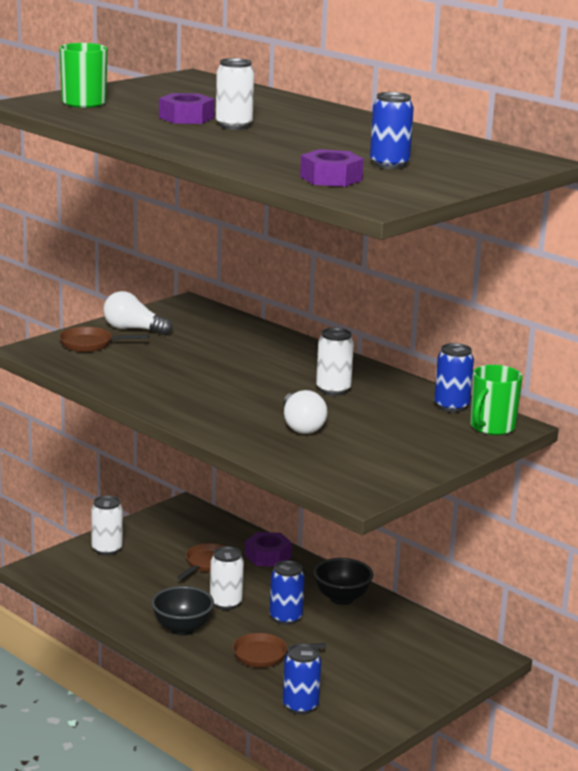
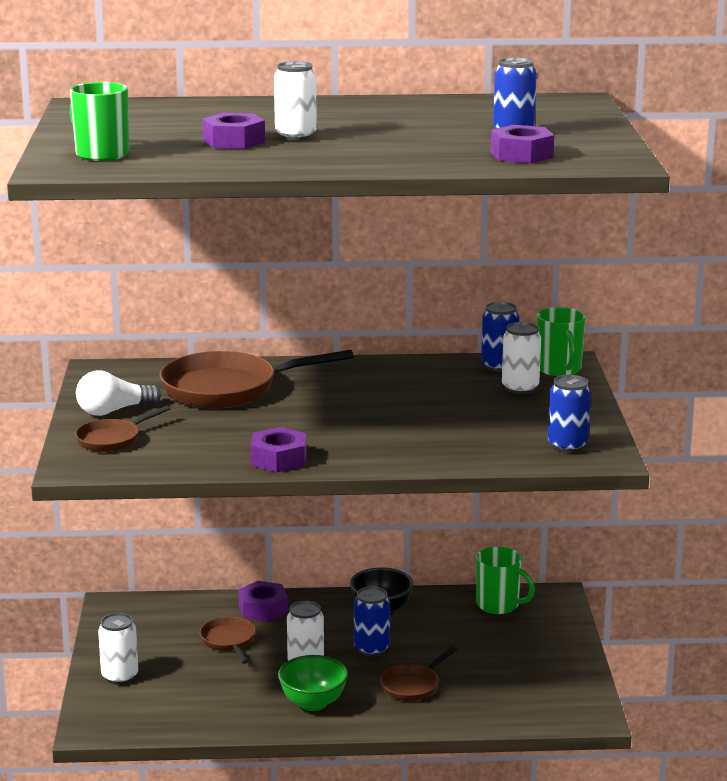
camera: 45 degrees left, 0 degrees up
(150, 397) = (279, 459): none -> purple nut
(182, 628) = (313, 703): black bowl -> green bowl
(230, 345) = (227, 389): none -> brown pan
(300, 706) = (509, 706): blue can -> blue can (567, 446)
(301, 426) = (443, 428): white light bulb -> none
(333, 390) = (394, 390): white can -> white can (520, 388)
(432, 640) = (499, 605): none -> green mug

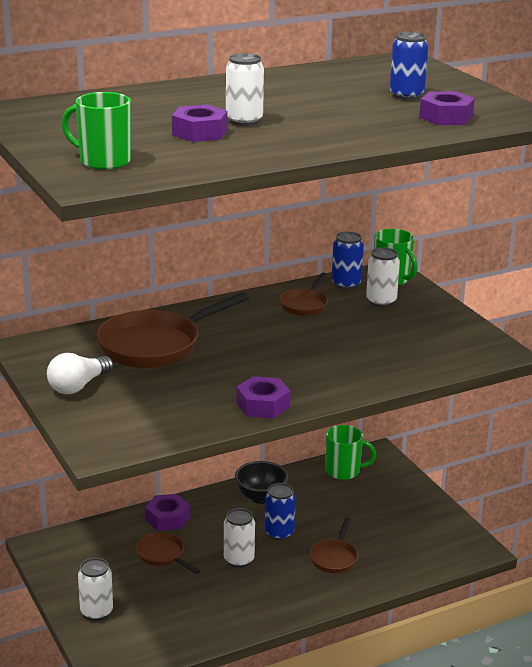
camera: 25 degrees left, 5 degrees up
(112, 439) = (105, 415): brown pan -> brown pan (304, 305)
(313, 703) = (271, 594): green bowl -> none
(567, 446) = (465, 347): blue can -> none

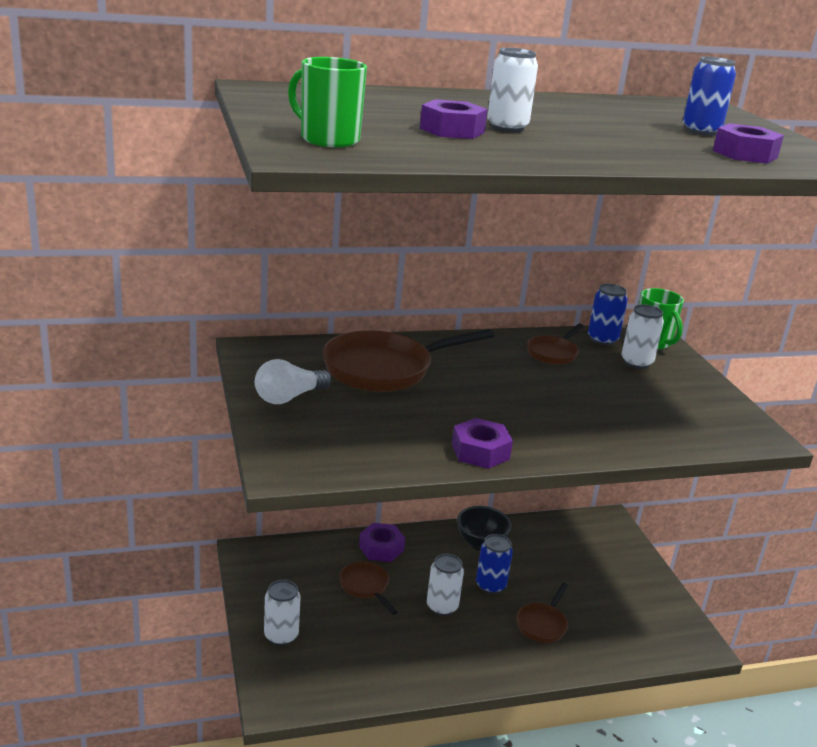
camera: 10 degrees right, 0 degrees up
(344, 471) = (571, 531): green mug -> none

